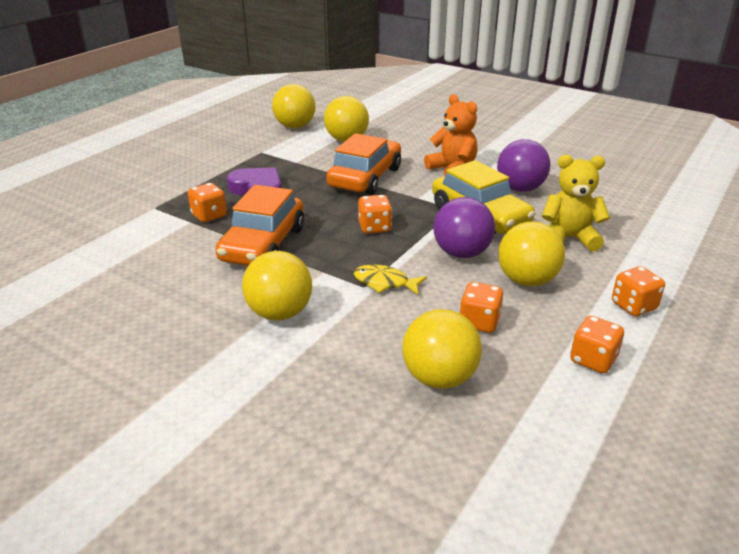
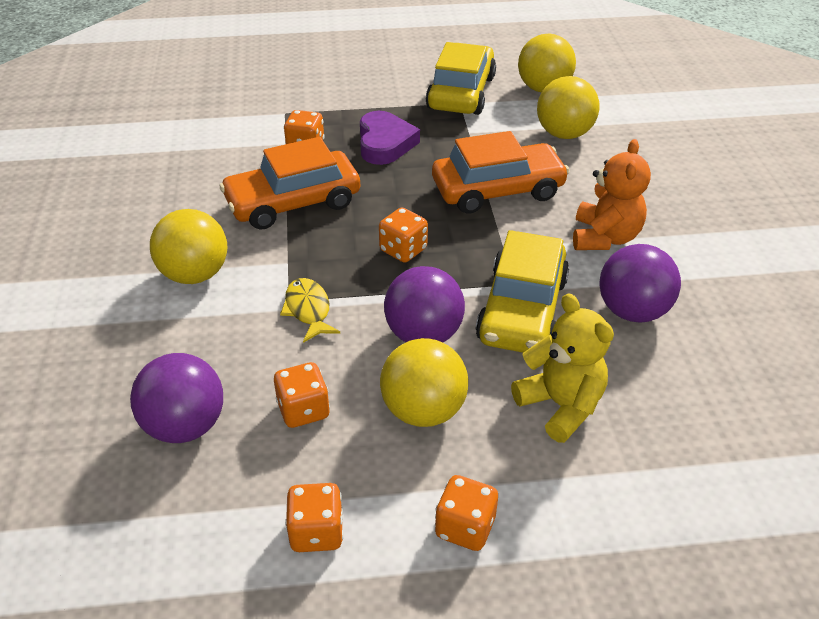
camera: 50 degrees right, 10 degrees up
(252, 147) = (461, 93): none -> yellow car
(439, 378) = (185, 425): yellow ball -> purple ball

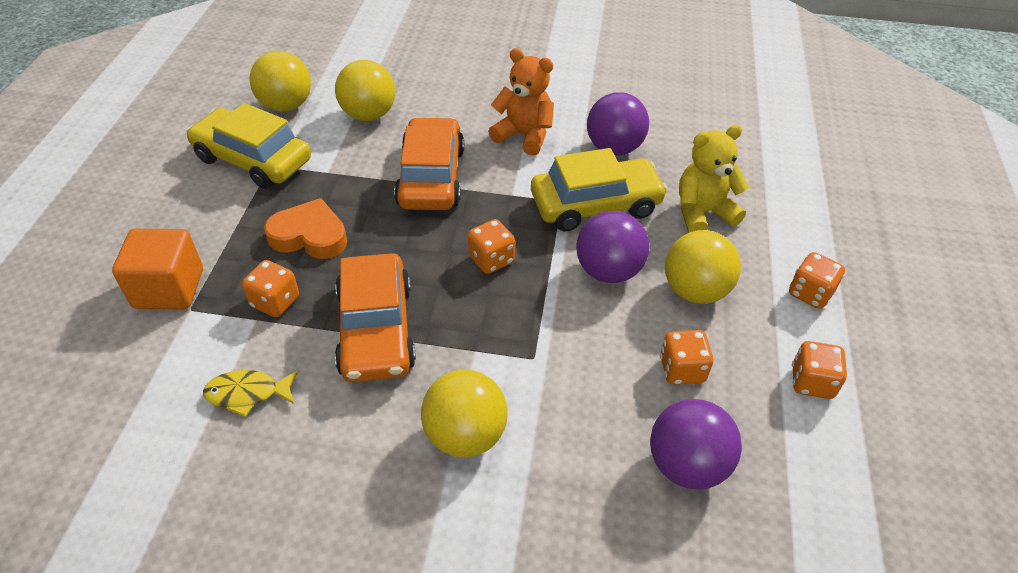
camera: 75 degrees left, 5 degrees up
(301, 98) = (169, 288): none -> orange cube
(308, 310) = (553, 345): yellow fish -> yellow fish (248, 394)
(385, 143) = (309, 236): purple heart -> orange heart
(522, 310) = (595, 205): yellow car -> yellow car turned 45 degrees counterclockwise

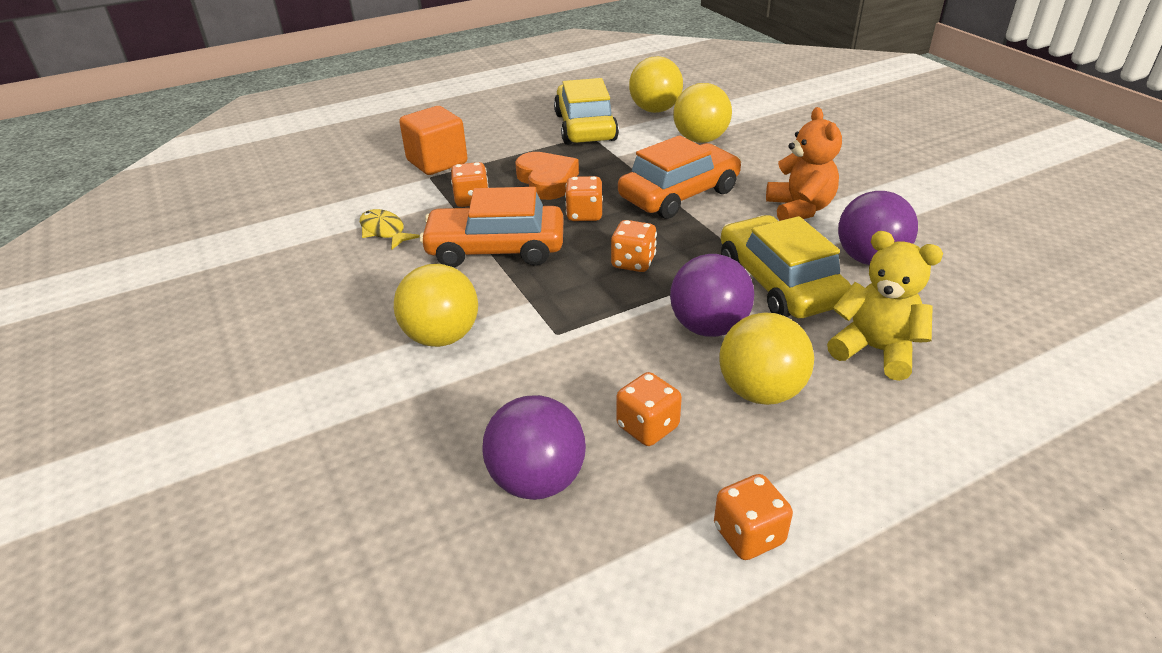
camera: 55 degrees right, 10 degrees down
(376, 329) = (496, 249): orange car -> orange car turned 45 degrees clockwise
(595, 205) = (778, 283): yellow car -> yellow car turned 150 degrees counterclockwise
(810, 293) = (880, 480): orange dice -> orange dice (584, 214)

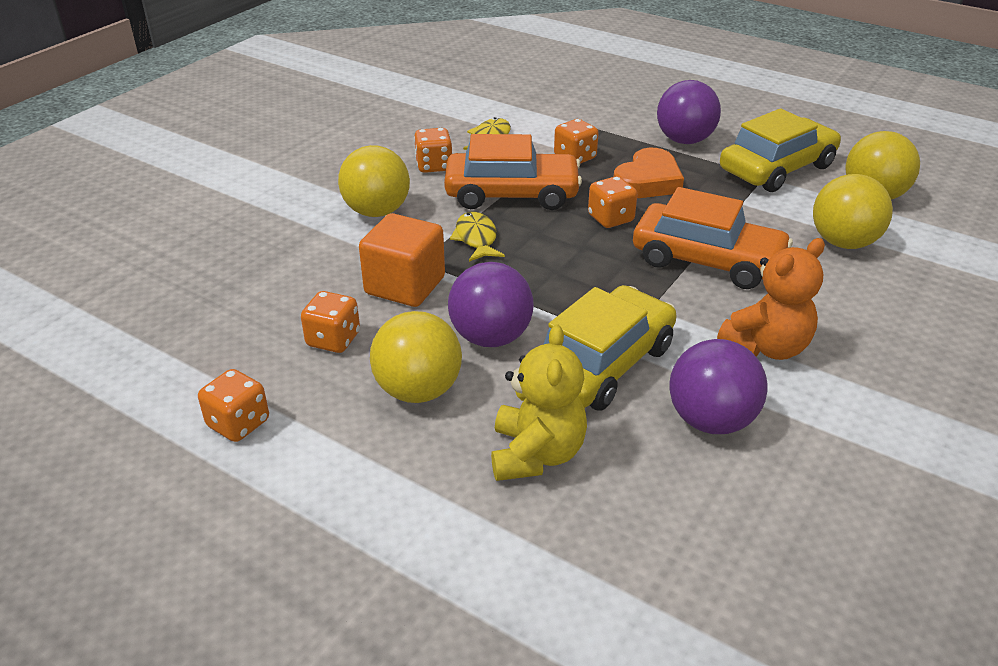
camera: 60 degrees right, 0 degrees up
(437, 162) = (618, 121): orange cube -> orange cube (405, 285)
(496, 249) = (512, 194): orange car -> orange car turned 120 degrees clockwise
(537, 480) = (247, 305): purple ball -> purple ball (684, 140)
(550, 290) = (476, 239): none -> yellow fish
(633, 262) = (556, 268): orange dice -> orange dice (434, 166)

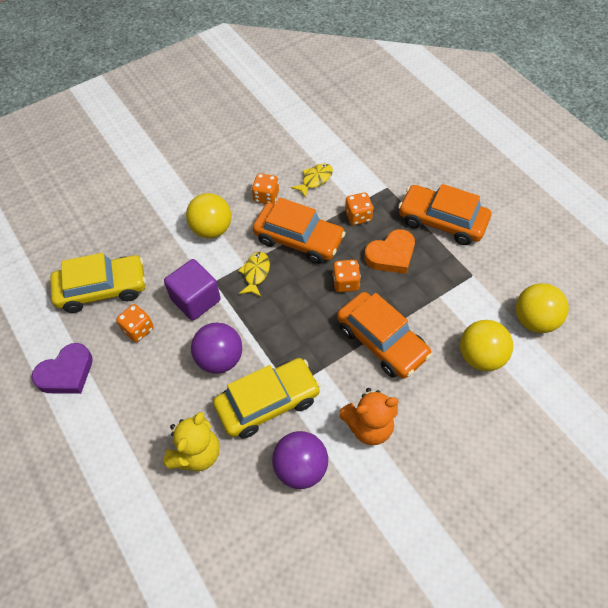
camera: 25 degrees right, 20 degrees up
(238, 423) = (66, 373): orange dice -> purple heart
(405, 285) = (196, 300): orange cube -> purple cube
(418, 390) = (162, 384): yellow ball -> none
(684, 140) = (442, 221): purple ball -> orange car
(777, 168) = (486, 270): yellow car -> yellow car (102, 289)

